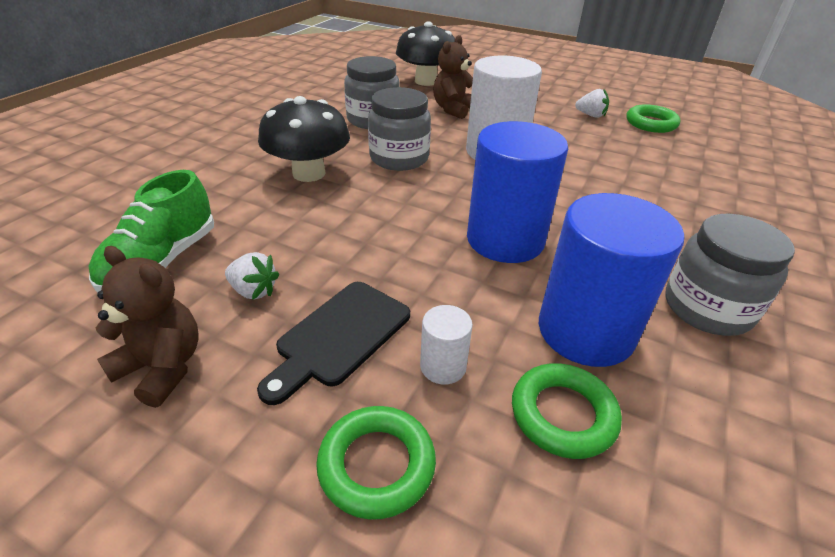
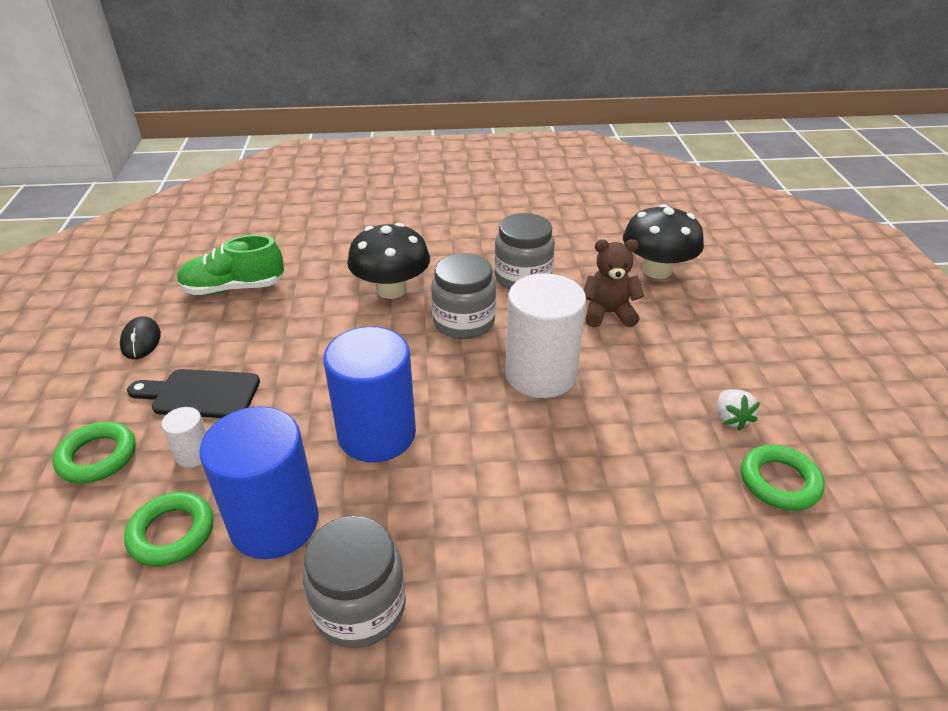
camera: 60 degrees right, 0 degrees up
(162, 367) = (141, 340): brown teddy bear -> black mouse
(253, 291) = (226, 337): white strawberry -> none

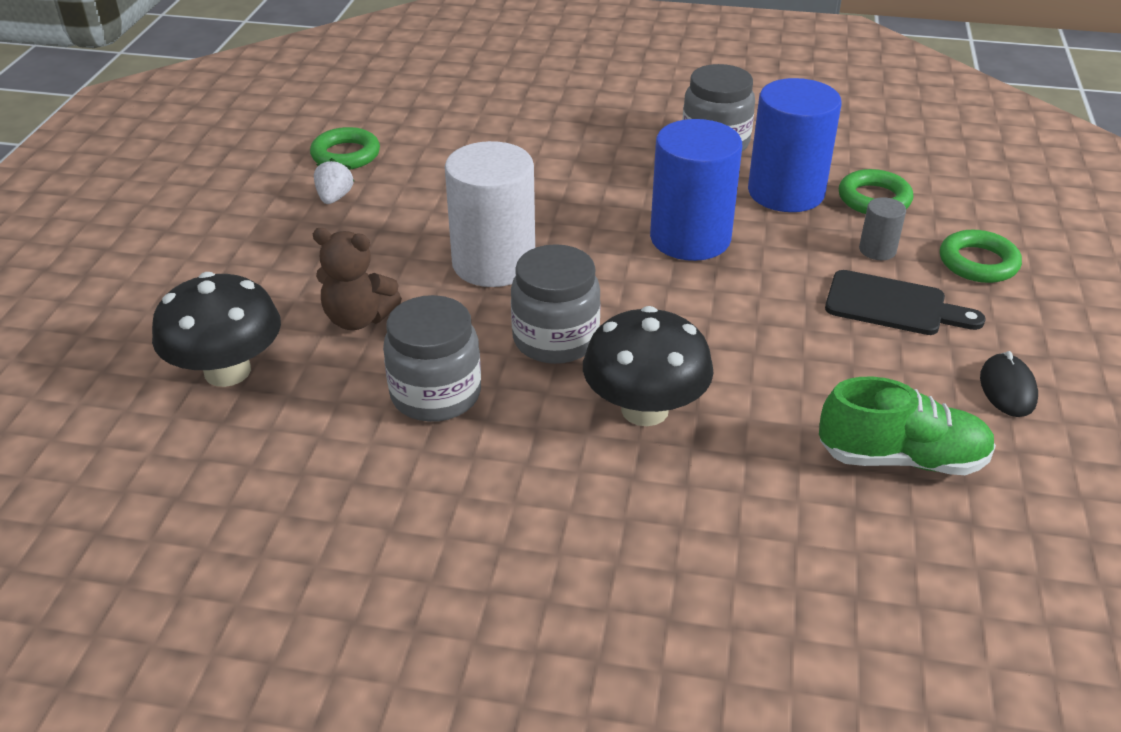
camera: 165 degrees left, 0 degrees up
(194, 454) = (877, 250): white cylinder -> grey cylinder

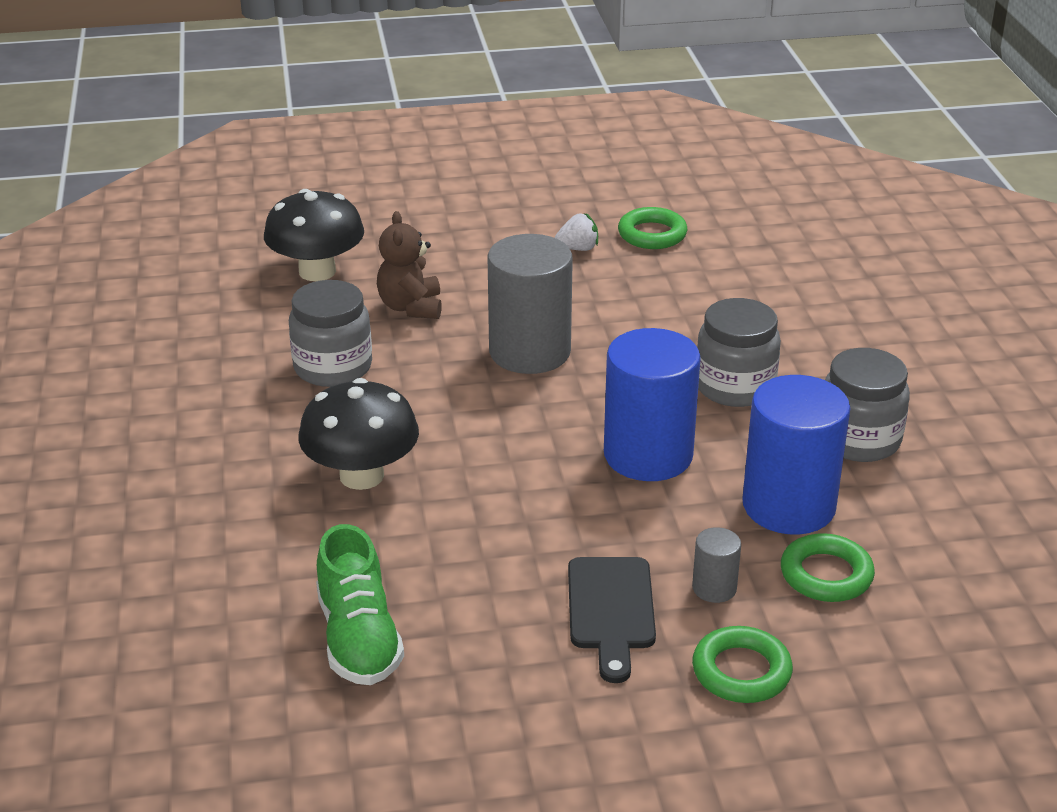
camera: 70 degrees right, 5 degrees down
(493, 263) = (529, 352): white cylinder -> grey cylinder
(555, 339) = (435, 409): grey jar -> grey jar (735, 387)
(1007, 388) = (504, 707): black mouse -> none

